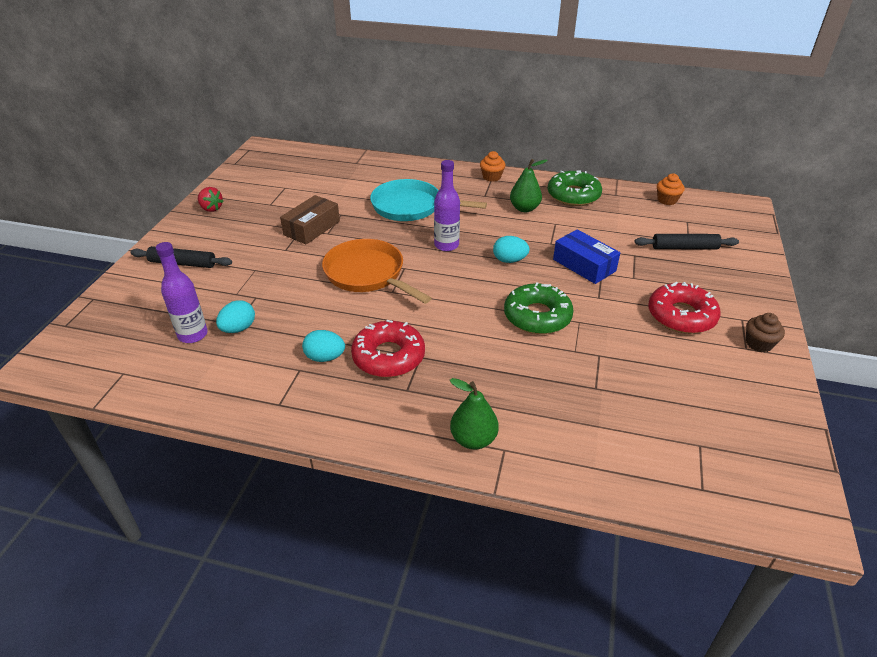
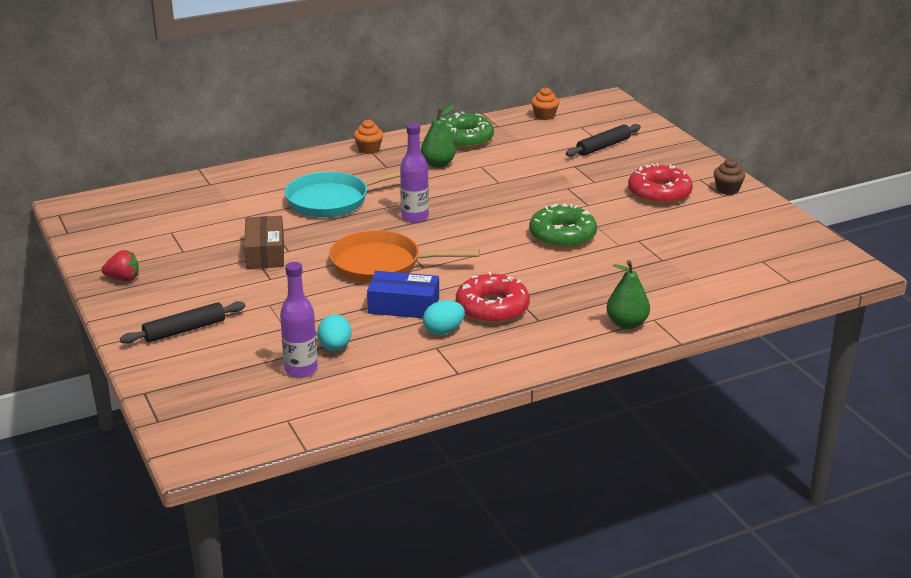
camera: 40 degrees left, 10 degrees down
(509, 260) = (484, 207): turquoise egg -> none
(584, 265) = (547, 187): blue box -> blue box (403, 306)

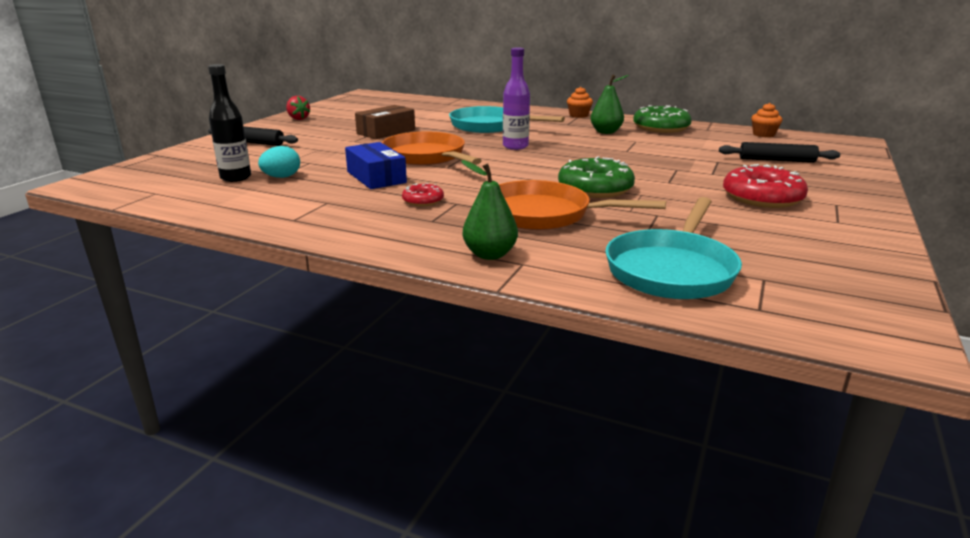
camera: 50 degrees right, 5 degrees down
(301, 369) = (236, 178): purple bottle -> black bottle
(443, 331) = (357, 197): turquoise egg -> none
(492, 308) = (423, 201): red donut -> red donut, size x0.53
(584, 276) = (543, 214): none -> orange pan
(720, 279) = (672, 270): none -> turquoise pan
(727, 189) = (854, 220): brown cupcake -> none

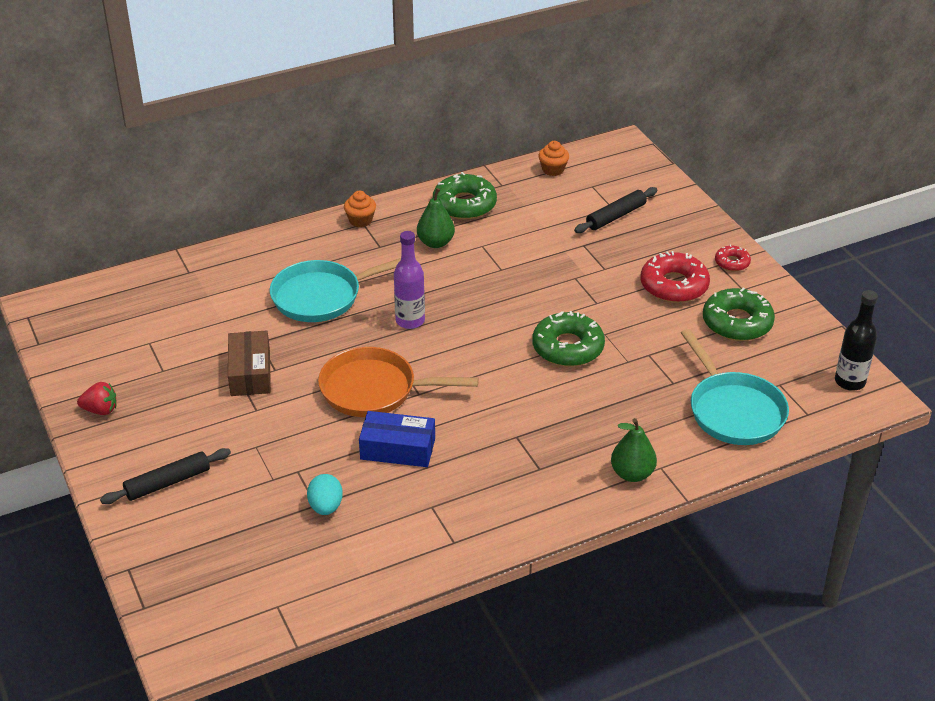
camera: 50 degrees left, 15 degrees up
(236, 178) = (290, 537): black bottle -> black bottle (849, 382)
(423, 201) = (491, 451): red donut -> red donut (732, 262)
(543, 214) = (590, 406): orange pan -> none
(790, 233) = (737, 323): none -> green donut

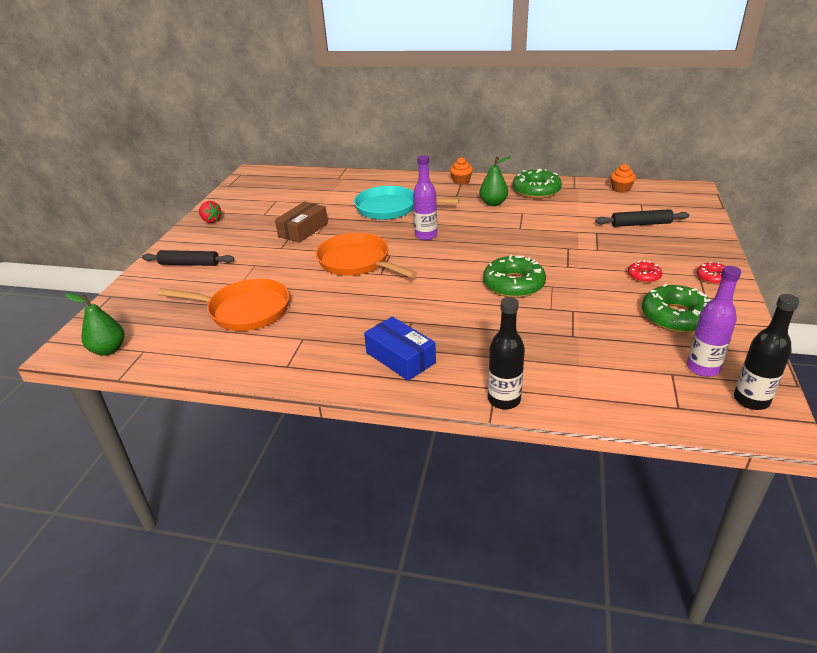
camera: 40 degrees right, 5 degrees down
(326, 507) = (244, 310): turquoise egg -> orange pan
(398, 449) = (327, 297): blue box -> blue box (400, 358)
(632, 474) = (466, 382): green pear -> green pear (108, 350)
(674, 285) = (643, 276): red donut -> red donut, size x0.53
(678, 474) = (504, 400): none -> black bottle
(733, 411) = (605, 375): turquoise pan -> none
(796, 367) = (702, 368): none -> purple bottle

